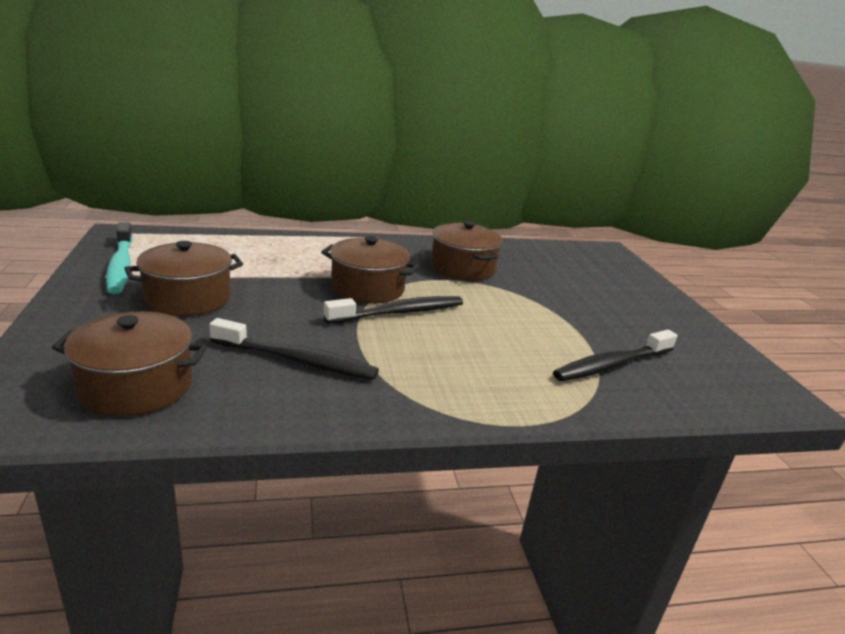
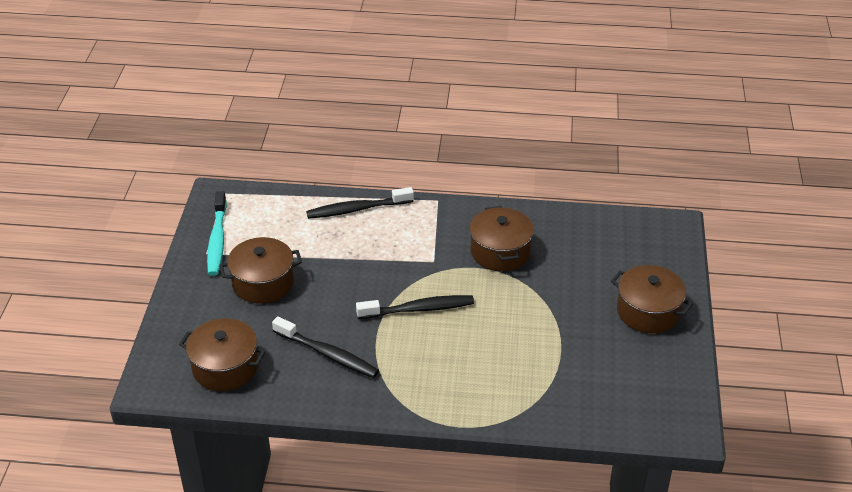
camera: 20 degrees right, 15 degrees up
(367, 288) = (403, 277): brown pot -> brown pot (648, 312)
(611, 365) = (564, 380): black toothbrush -> black toothbrush (357, 209)

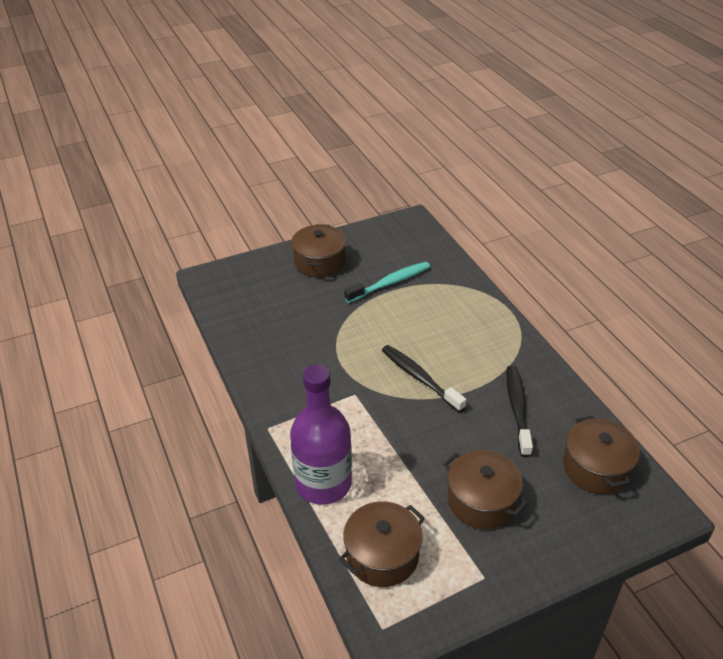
camera: 120 degrees left, 0 degrees up
(217, 240) = (458, 580): turquoise toothbrush -> turquoise toothbrush (390, 283)
(357, 209) = (323, 483): black toothbrush -> purple bottle
(500, 252) = (311, 358): brown pot -> brown pot (382, 555)

